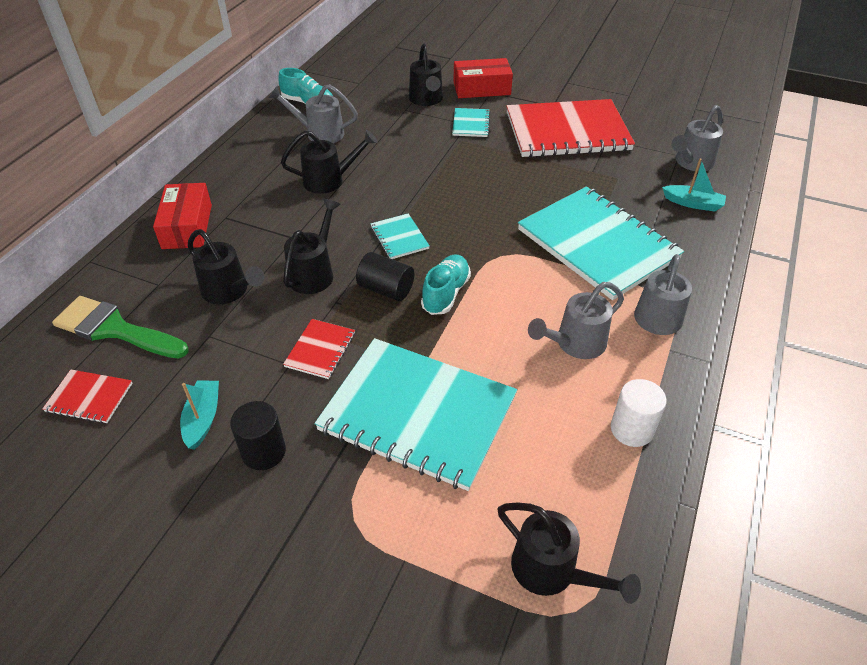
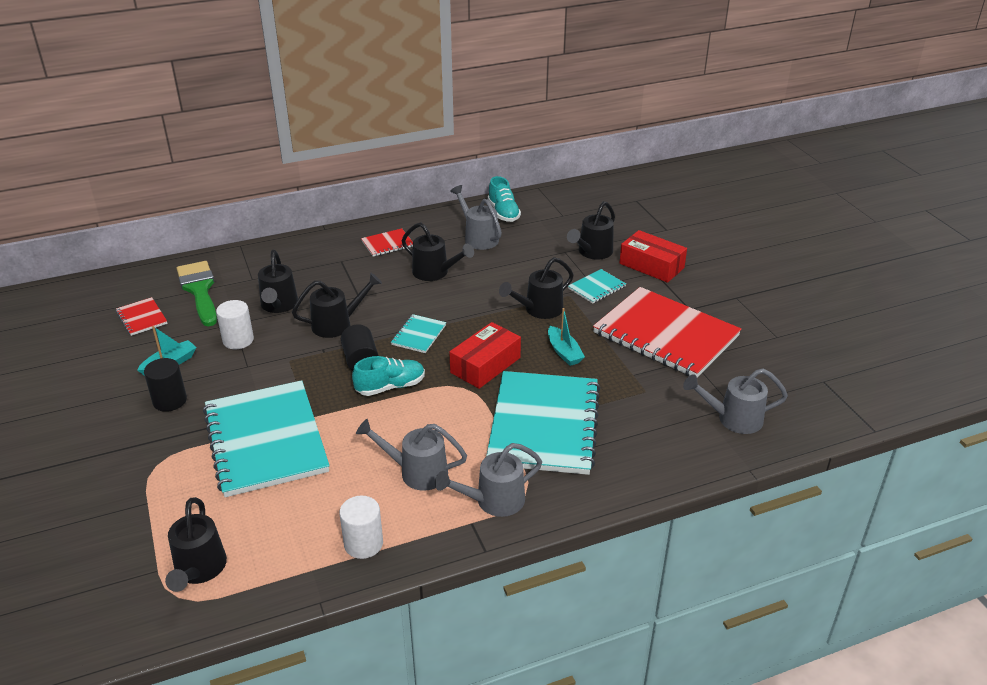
camera: 45 degrees right, 10 degrees down
(187, 226) = (313, 254): red box -> red box (485, 365)
(240, 348) = (238, 340): none -> white cylinder
(320, 350) = (273, 369): red notebook -> red notebook (387, 244)
(458, 163) = (539, 310): none -> black watering can
(693, 203) = (675, 447): turquoise boat -> turquoise boat (564, 352)

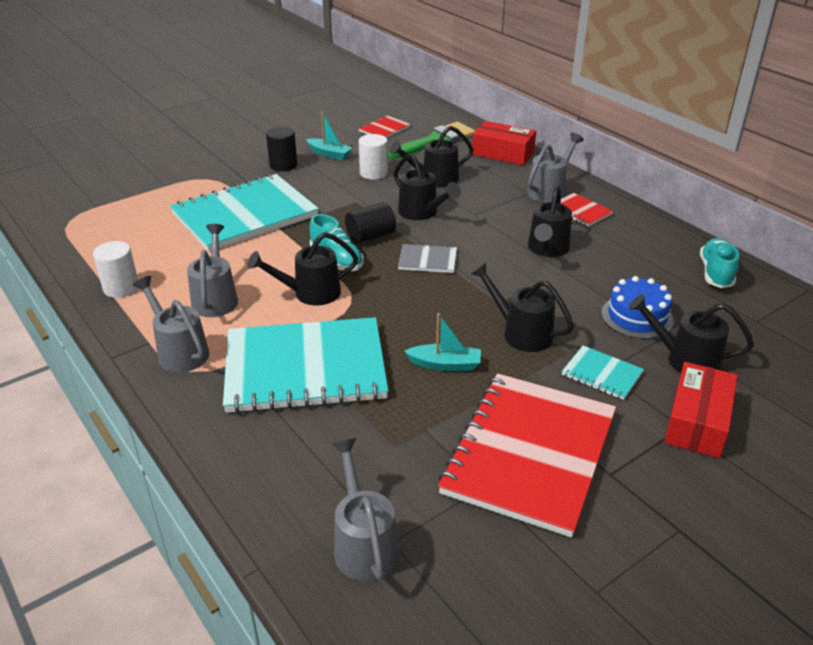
camera: 75 degrees right, 0 degrees up
(199, 570) = (95, 222): black watering can -> black watering can (310, 293)
(419, 335) = (427, 260): turquoise notebook -> grey notebook
(478, 237) = (642, 264): grey watering can -> grey watering can (549, 190)
(485, 365) = (395, 311): red box -> red box (503, 153)
(503, 213) = (716, 273): turquoise shoe -> turquoise shoe turned 135 degrees clockwise
(540, 257) = (637, 316): none -> blue cake
(564, 352) = (445, 364): turquoise boat -> turquoise boat turned 135 degrees counterclockwise

